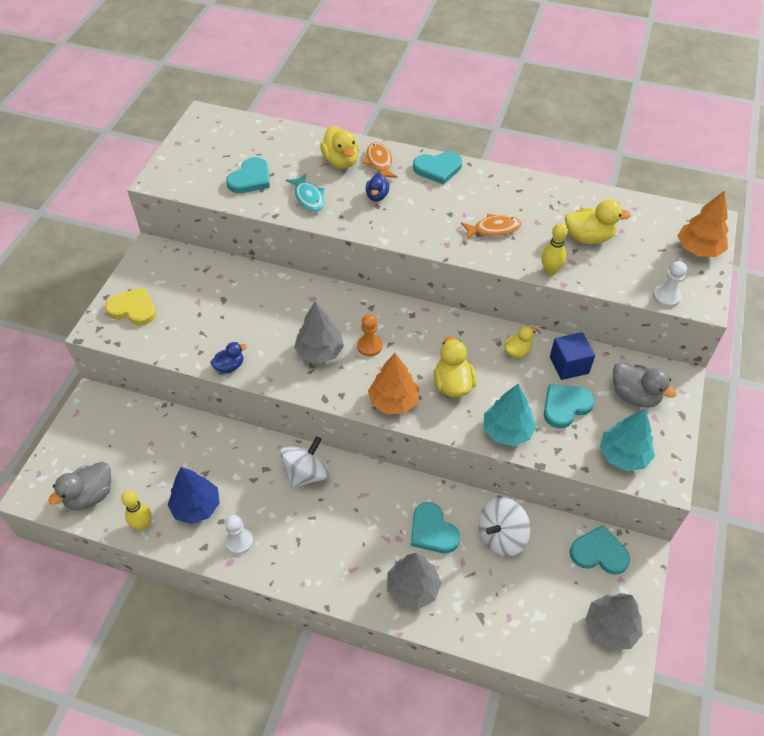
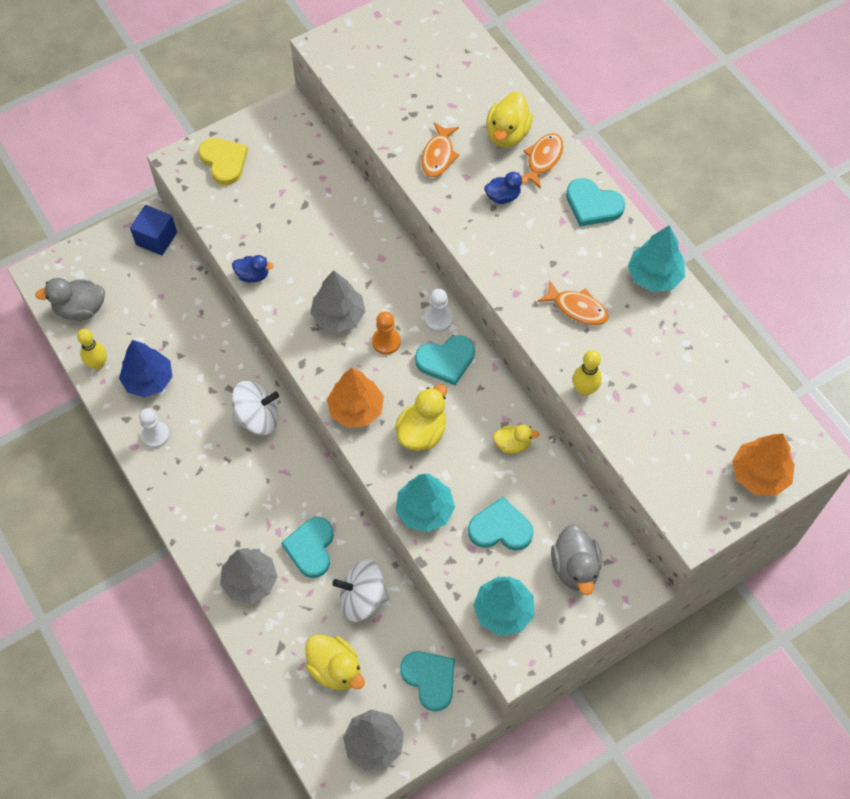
camera: 40 degrees right, 10 degrees up
(250, 179) = (406, 99): turquoise heart -> turquoise heart (446, 360)
(308, 198) = (438, 156): turquoise fish -> orange fish
(377, 196) = (503, 196): blue duck -> blue duck turned 150 degrees counterclockwise
(517, 184) = (654, 276): none -> turquoise tree
(569, 365) = (546, 493): blue cube -> blue cube (156, 239)
(588, 237) = (661, 382): yellow duck -> yellow duck (335, 669)
(666, 297) = (667, 497): white pawn -> white pawn (438, 319)

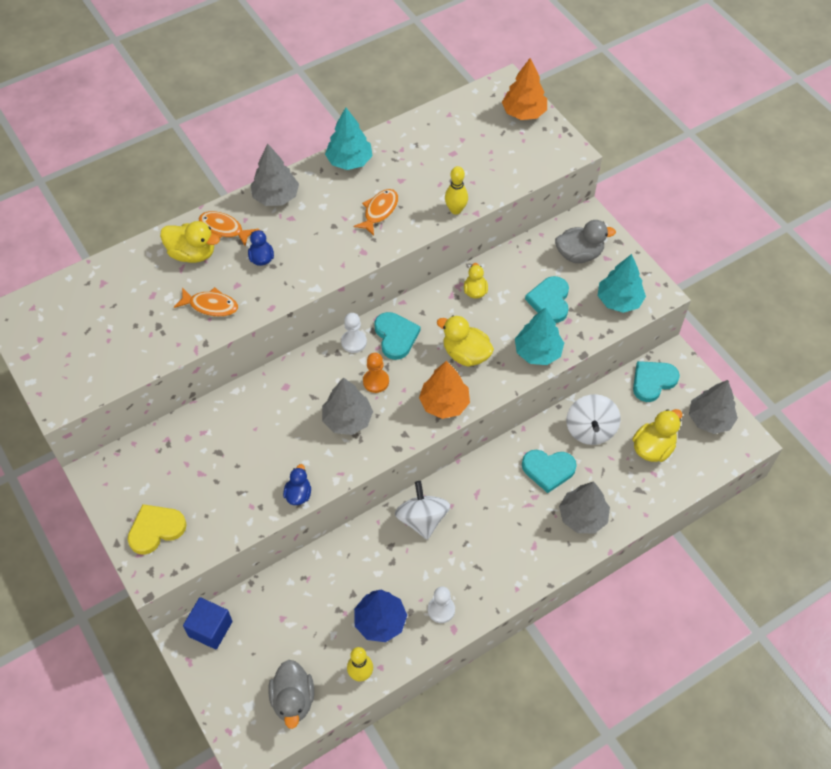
camera: 90 degrees left, 5 degrees down
(592, 205) = (276, 197): turquoise heart -> grey tree

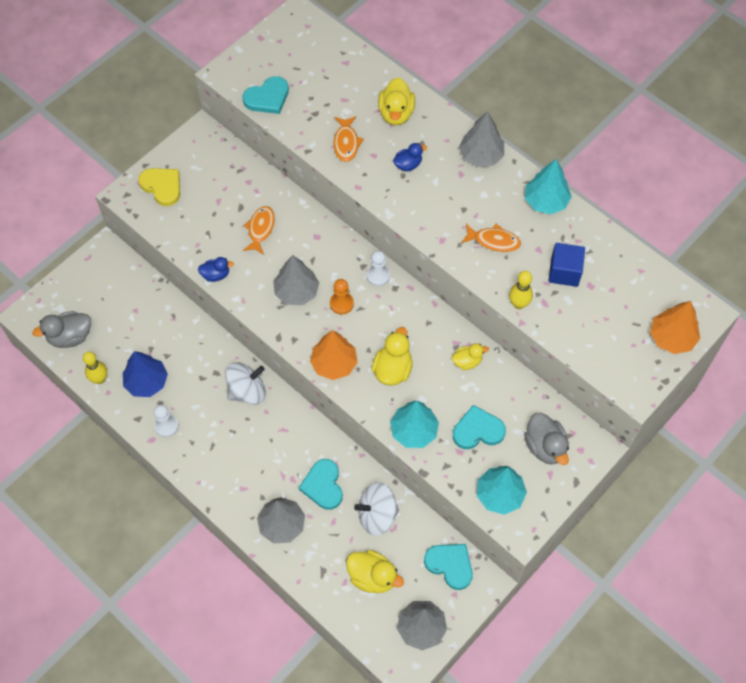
camera: 75 degrees right, 5 degrees up
(210, 629) = (116, 263): blue cube -> blue cube (564, 272)
(224, 229) = (430, 128): orange fish -> orange fish (260, 229)
(396, 336) = (394, 307): turquoise heart -> turquoise heart (267, 98)

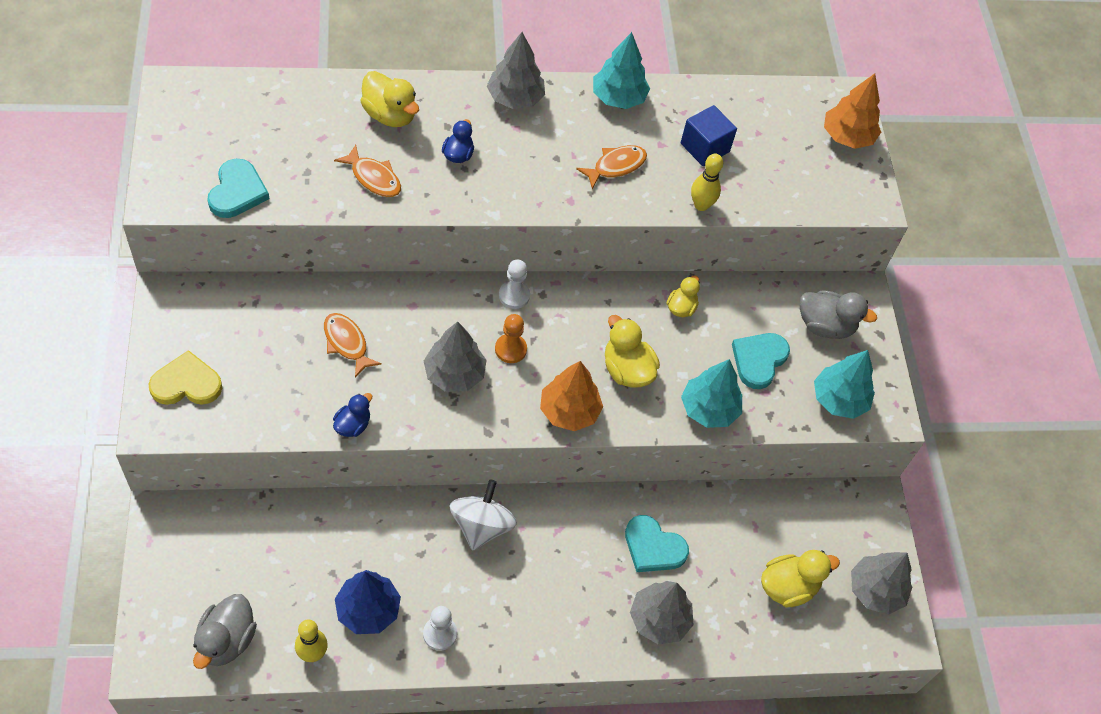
camera: 55 degrees left, 5 degrees down
(377, 515) = (729, 528): white spinning top -> none
(450, 565) = (835, 513): turquoise heart -> none

